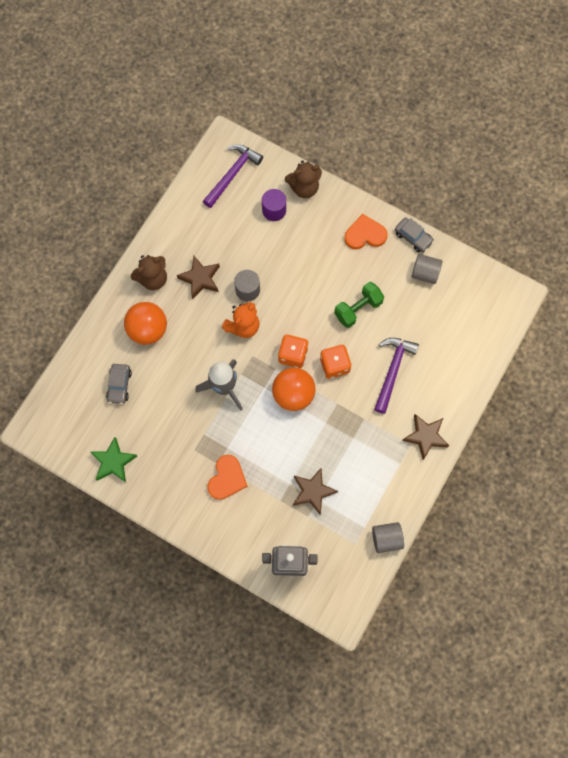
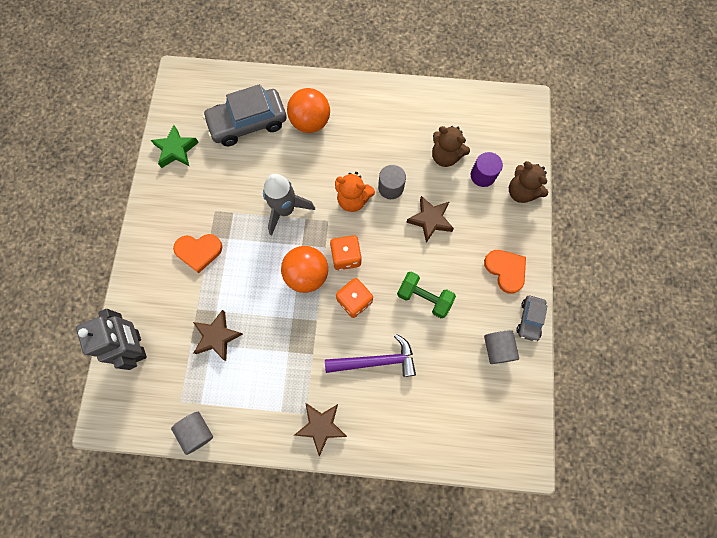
camera: 65 degrees right, 0 degrees up
(119, 385) = (248, 123): grey car -> grey car, size x1.95
(153, 279) = (360, 104): brown teddy bear -> brown teddy bear (445, 156)
(200, 279) = (380, 143): brown star -> brown star (430, 220)
(232, 174) = (497, 124): purple hammer -> none

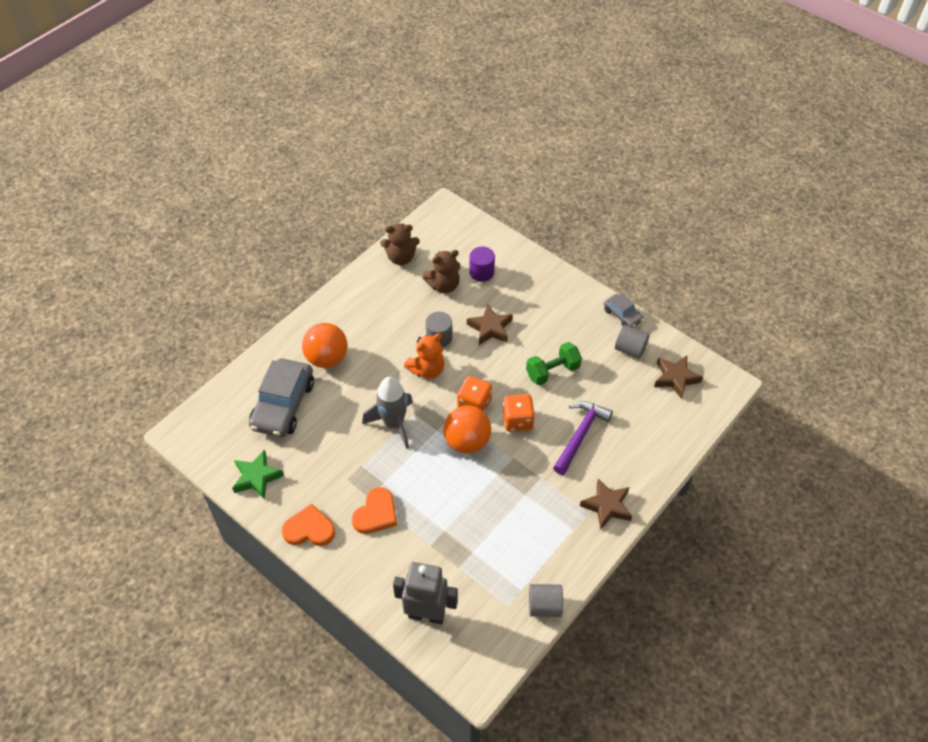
camera: 55 degrees left, 20 degrees down
(217, 336) = (469, 542): brown star -> brown star (675, 378)
(505, 270) = (572, 306): orange heart -> orange heart (309, 529)
(521, 192) = (516, 257): brown teddy bear -> brown teddy bear (401, 258)

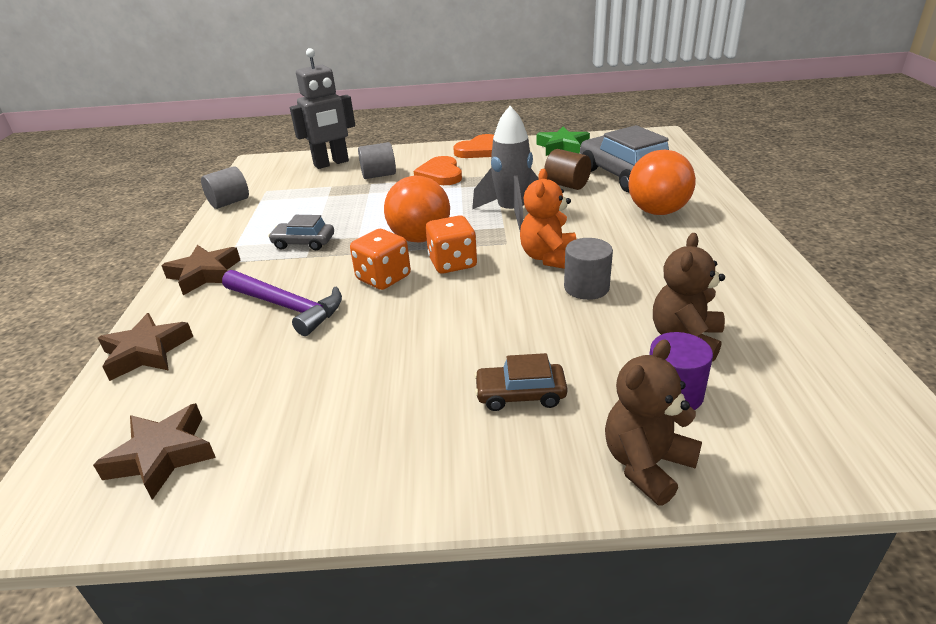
camera: 140 degrees right, 20 degrees down
(327, 425) = (567, 185): none -> brown cylinder
(401, 258) = (801, 331): brown teddy bear -> brown teddy bear (646, 464)
(490, 328) = (542, 335): brown star -> brown star (146, 352)
(530, 309) = (520, 394): none -> brown car
(552, 371) = (391, 342): green dumbbell -> none
(580, 435) = (287, 307): purple hammer -> purple hammer turned 45 degrees counterclockwise
(622, 315) = (345, 500): grey car -> grey car (303, 243)
(630, 349) = (284, 448): grey cylinder -> grey cylinder (379, 175)

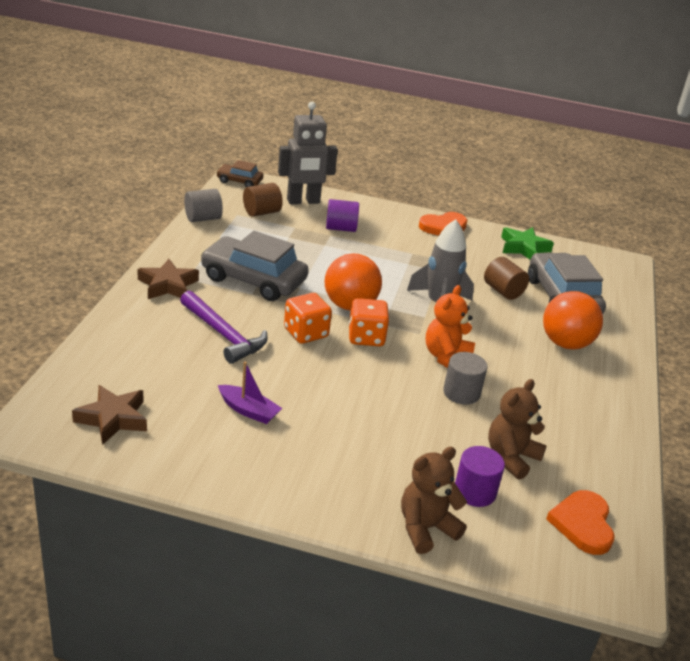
camera: 10 degrees right, 0 degrees up
(146, 352) = (113, 339): brown star -> none
(291, 182) = (261, 212): none -> brown cylinder
(303, 243) = (253, 280): grey car -> grey car, size x1.95
(348, 385) = (248, 410): none -> purple boat
(379, 175) = (341, 228): grey cylinder -> purple cylinder
(440, 174) = (396, 244): orange heart -> orange heart (582, 524)
(520, 394) = (366, 456): brown car -> brown car (239, 181)

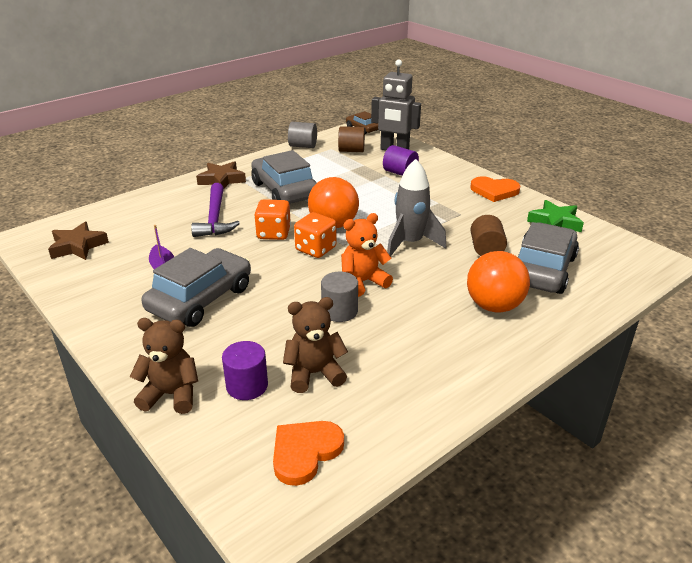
camera: 40 degrees right, 0 degrees up
(328, 428) = (200, 299): none -> grey car

